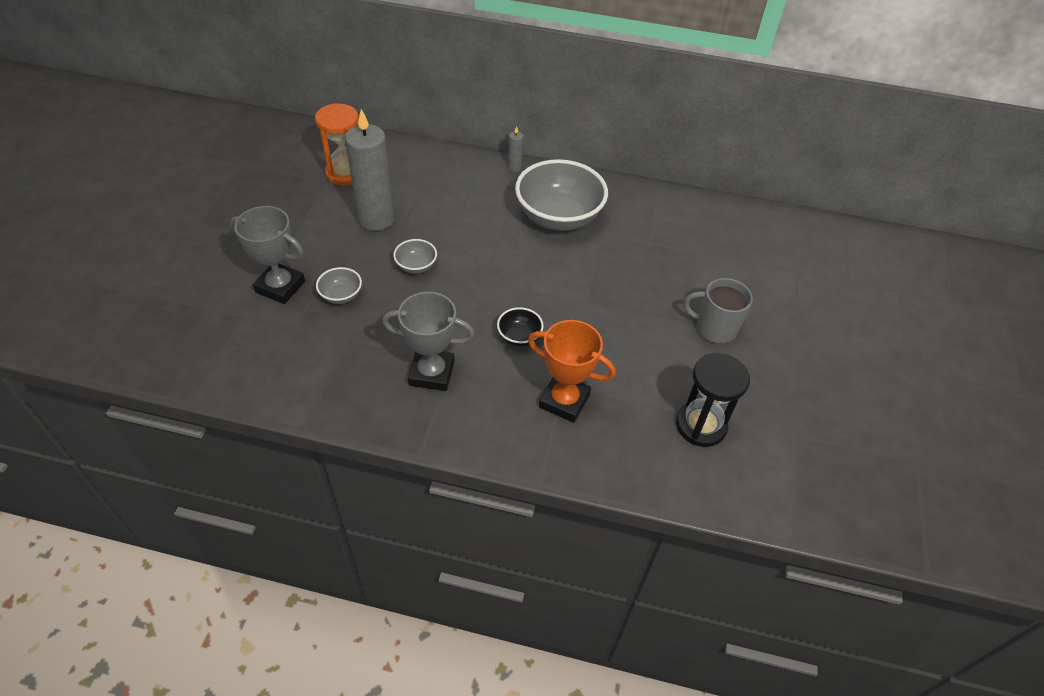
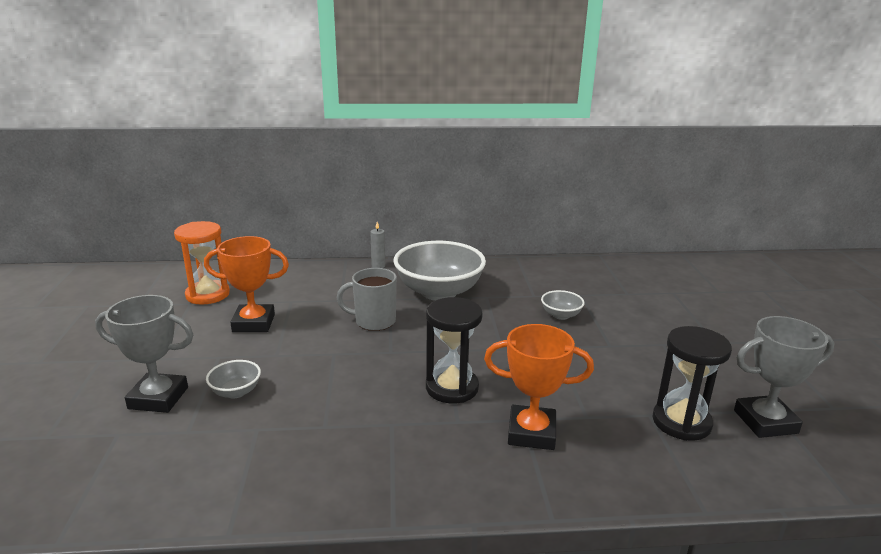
camera: 15 degrees left, 25 degrees down
(376, 219) = (253, 323): grey candle -> orange trophy
(416, 266) = (312, 352): grey bowl -> grey bowl (561, 315)
(431, 373) = (371, 440): grey trophy -> grey trophy (765, 422)
(519, 336) = (452, 388): black bowl -> black hourglass
(714, 328) = (635, 344): grey mug -> grey mug (374, 321)

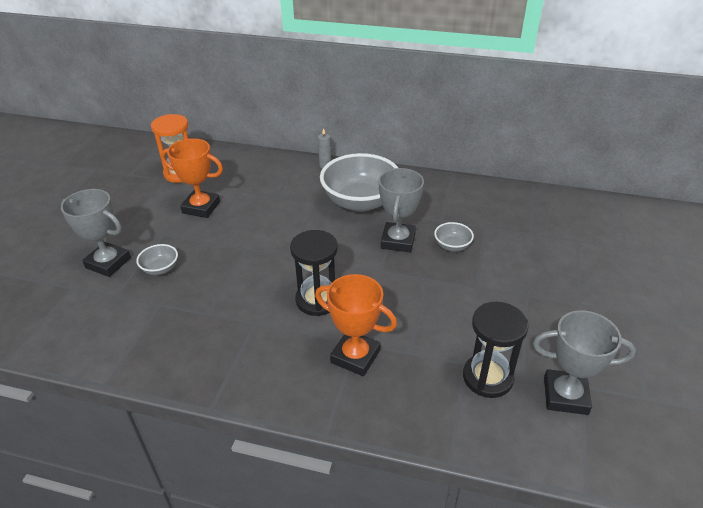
camera: 20 degrees right, 15 degrees up
(374, 321) = (291, 223): grey mug -> none
(502, 319) = (398, 241): none -> grey trophy

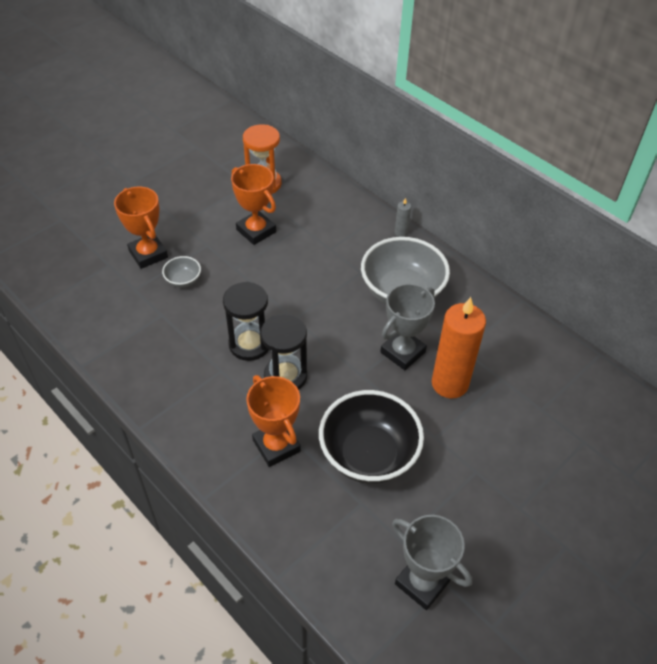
camera: 30 degrees right, 10 degrees up
(108, 263) = (148, 254): grey trophy -> orange trophy
(437, 324) = (368, 454): none -> black bowl
(452, 246) = (449, 383): grey bowl -> orange candle
(487, 377) = (369, 527): black hourglass -> black hourglass (249, 344)

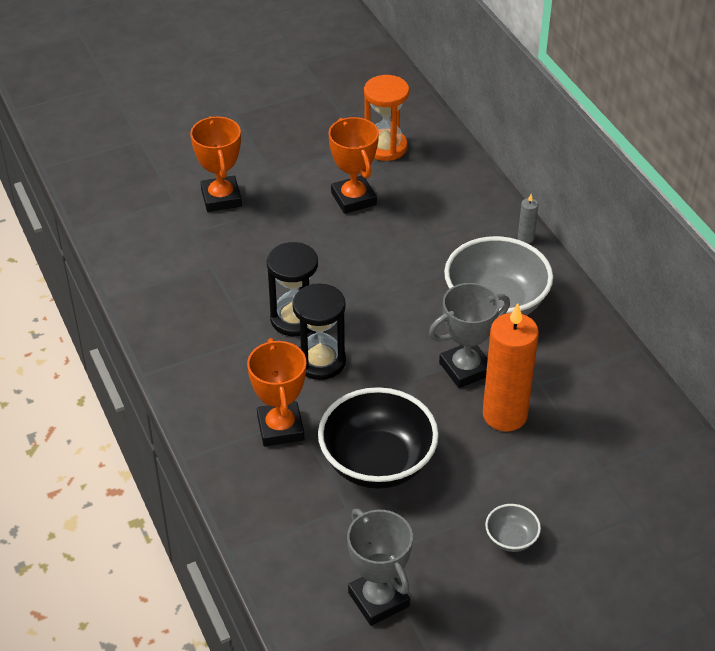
camera: 20 degrees right, 5 degrees down
(183, 280) = (249, 235): grey bowl -> grey bowl (511, 539)

